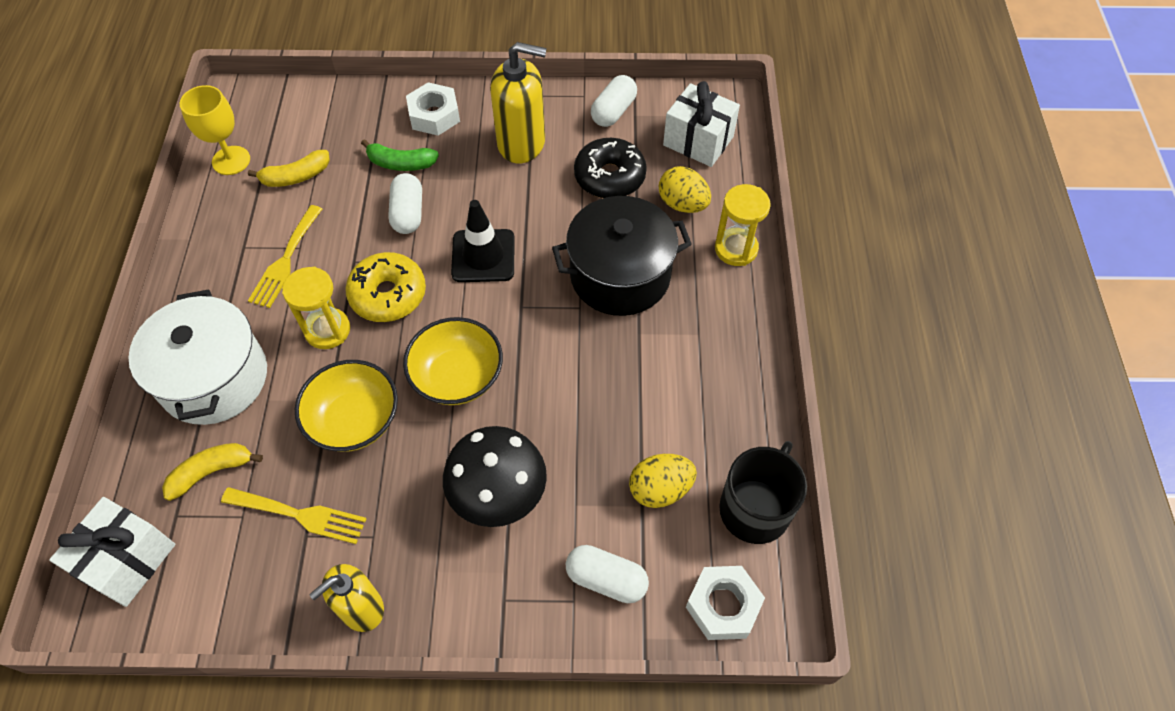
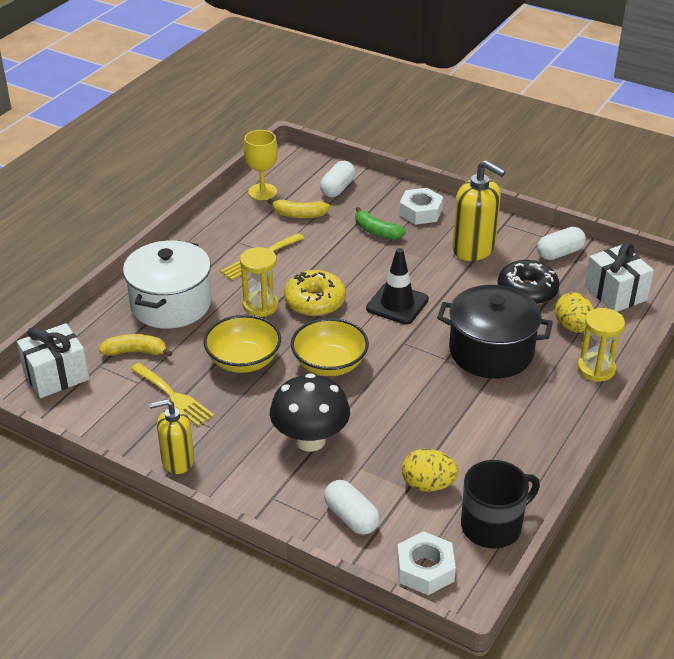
camera: 30 degrees right, 20 degrees down
(408, 213) = (361, 261): white capsule -> white capsule (337, 188)

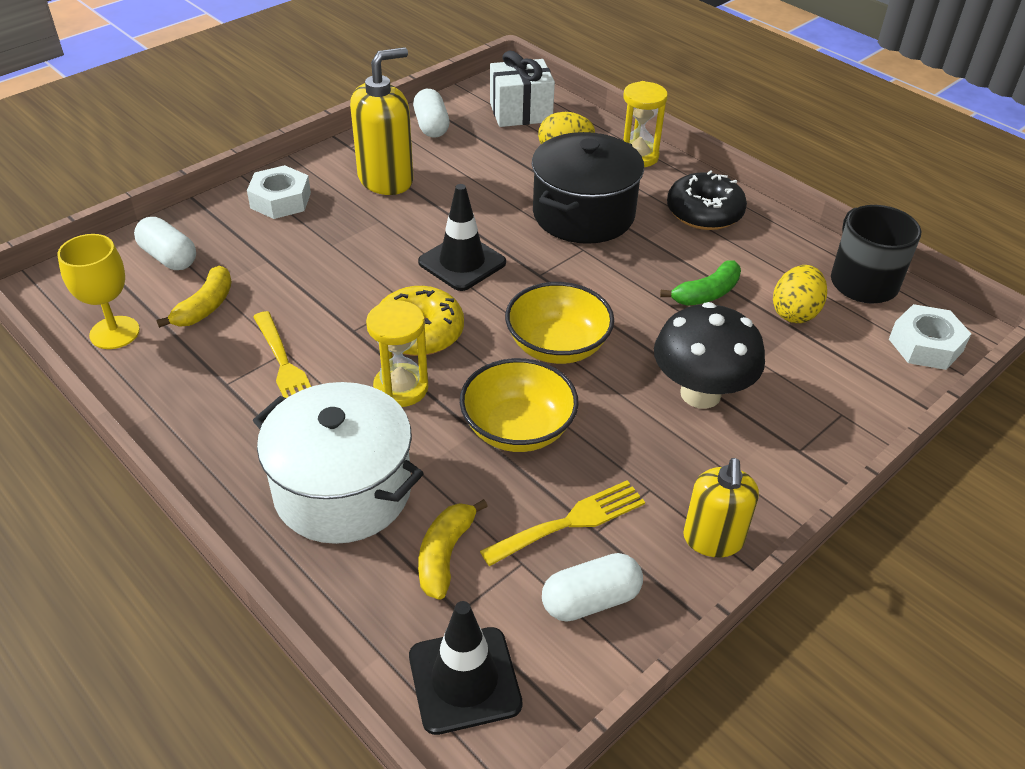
camera: 75 degrees left, 5 degrees up
(56, 376) = (464, 680): white gift -> black traffic cone
(351, 517) = (841, 385): white capsule -> white capsule (590, 600)
(376, 231) = (297, 245): green banana -> green banana (706, 294)
(527, 291) = (487, 164): black donut -> black donut (704, 212)

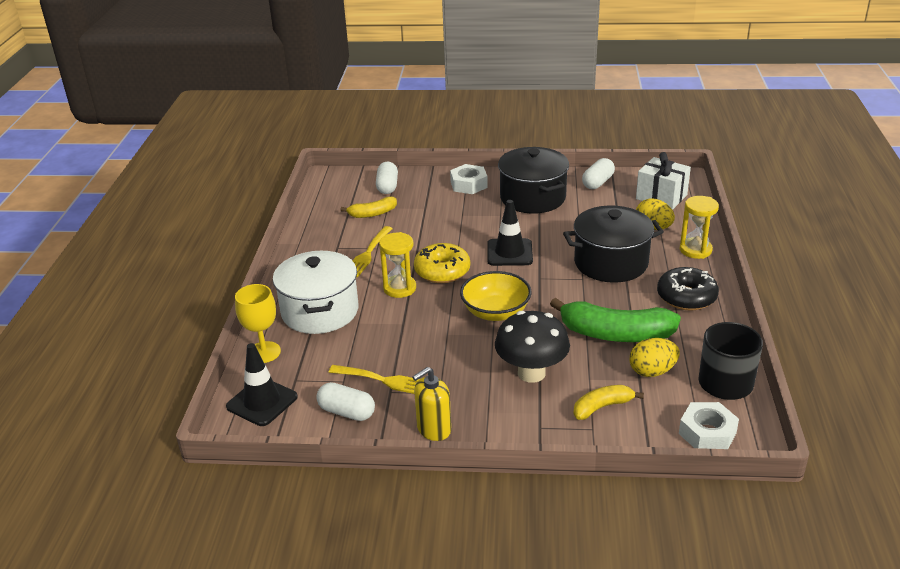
camera: 50 degrees right, 10 degrees down
(114, 333) = (326, 206): yellow goblet -> yellow goblet (264, 352)
(386, 179) = (532, 198): yellow soap dispenser -> black pot
(445, 554) = (320, 358): yellow banana -> yellow banana (602, 407)
(518, 429) = (422, 333): yellow bowl -> none
(706, 294) = (615, 334): green banana -> green banana, size x1.85

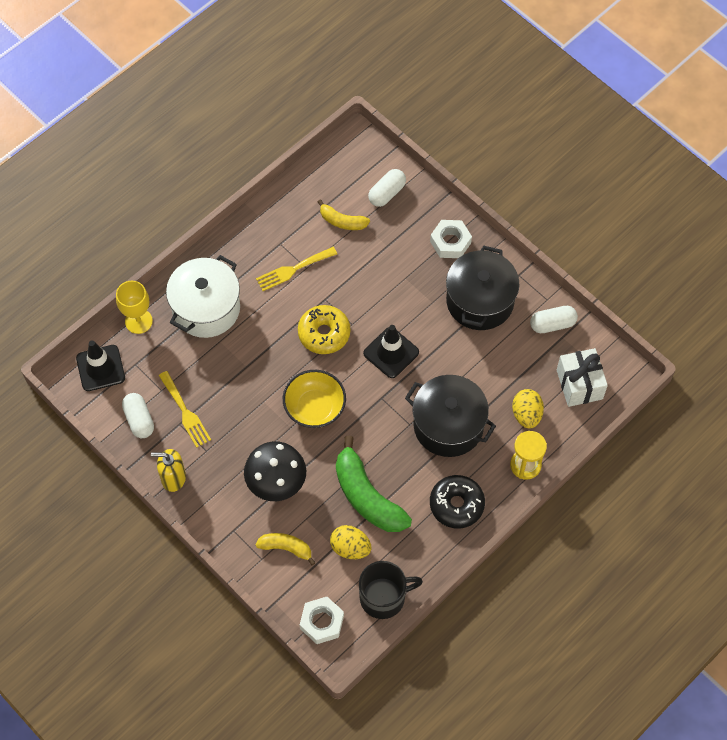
camera: 40 degrees right, 30 degrees up
(399, 288) = (278, 328): yellow hourglass -> none

